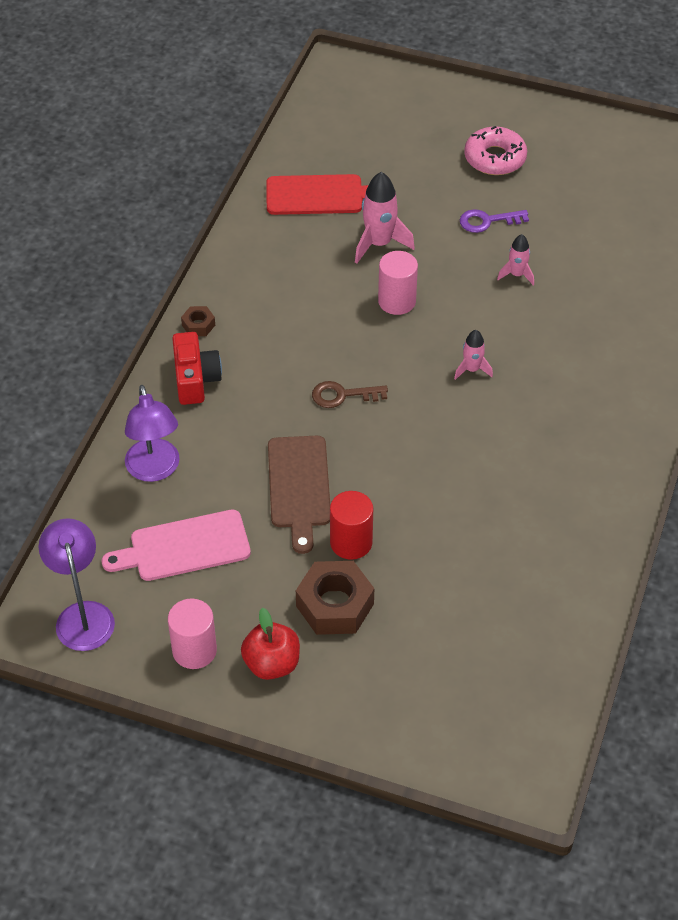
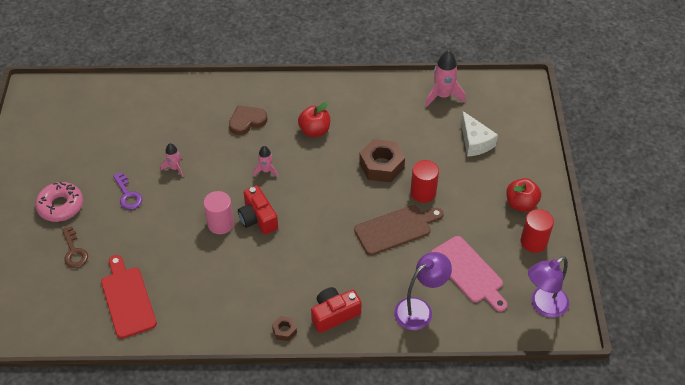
camera: 110 degrees left, 0 degrees up
(194, 650) = (533, 242): pink cylinder -> red cylinder
(335, 605) = (468, 187): brown nut -> brown nut (381, 165)
(343, 395) = (314, 229): brown key -> brown key (74, 251)
(379, 243) = (168, 249): pink rocket -> pink rocket (443, 96)
(388, 341) = (258, 218): none -> red camera
(425, 650) = (475, 142): none -> white cheese
(530, 445) = (314, 131): none -> red apple
(580, 370) = (247, 121): none -> brown heart

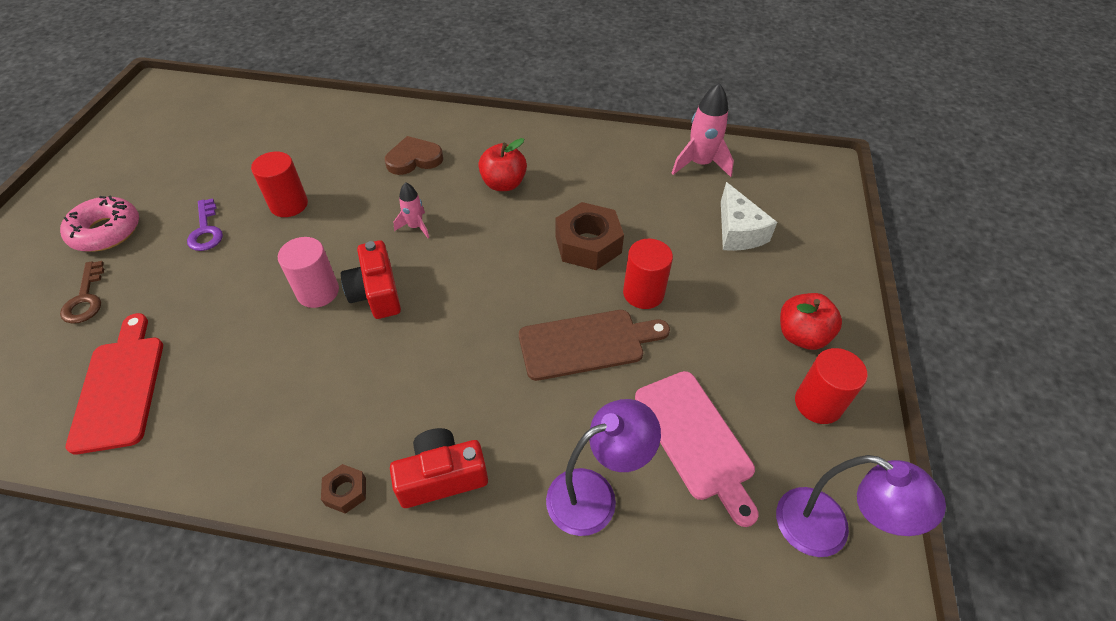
camera: 10 degrees right, 0 degrees up
(175, 168) = (289, 204): pink rocket -> red cylinder
(543, 306) = (827, 531): purple lamp -> purple lamp turned 120 degrees counterclockwise

